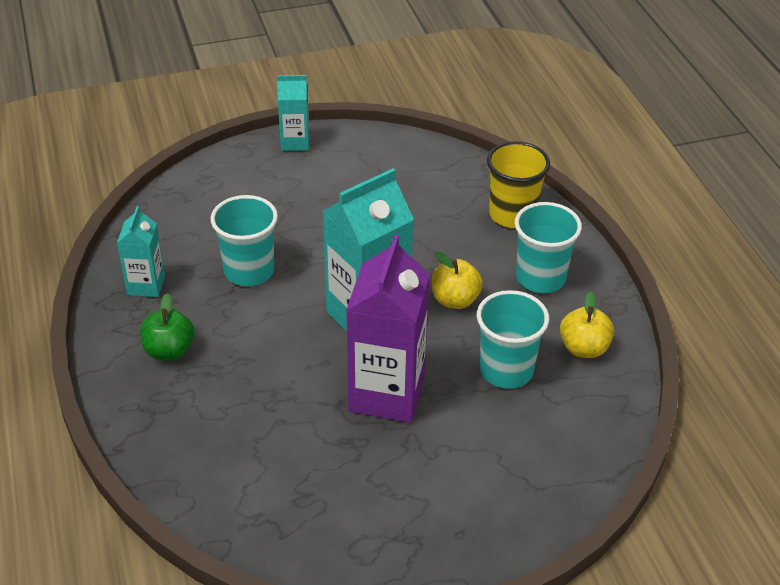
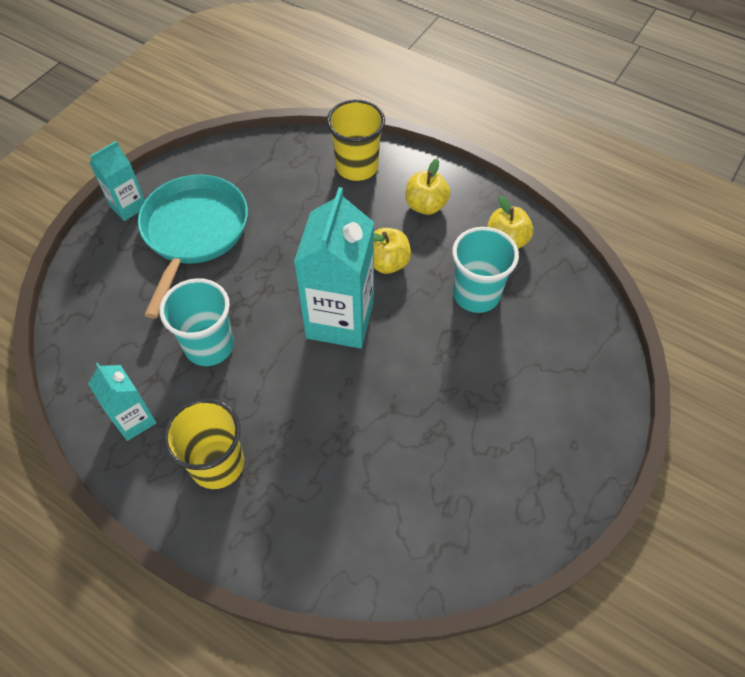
camera: 40 degrees left, 15 degrees up
(169, 351) = (217, 464): green apple -> yellow cup
(324, 187) = (194, 232): none -> turquoise pan
(386, 393) = (417, 373): purple carton -> none
(540, 278) = (425, 205): turquoise cup -> yellow apple

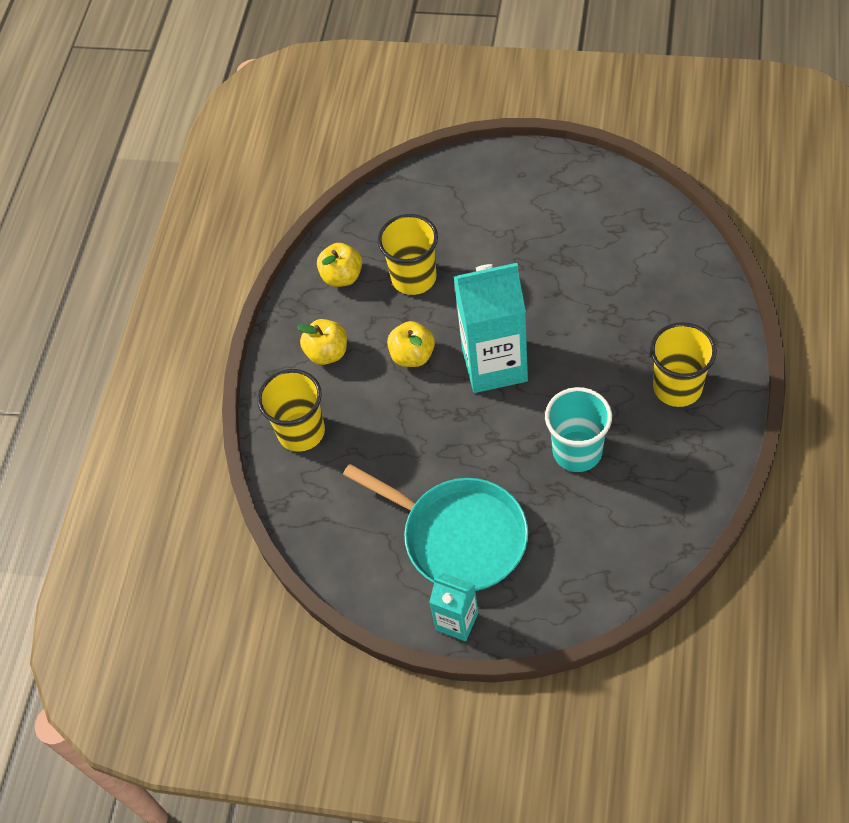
camera: 105 degrees left, 0 degrees up
(134, 420) = (679, 469): turquoise carton -> none
(194, 232) = (459, 536): turquoise pan -> turquoise pan turned 135 degrees counterclockwise
(476, 294) = (414, 278): turquoise cup -> yellow cup

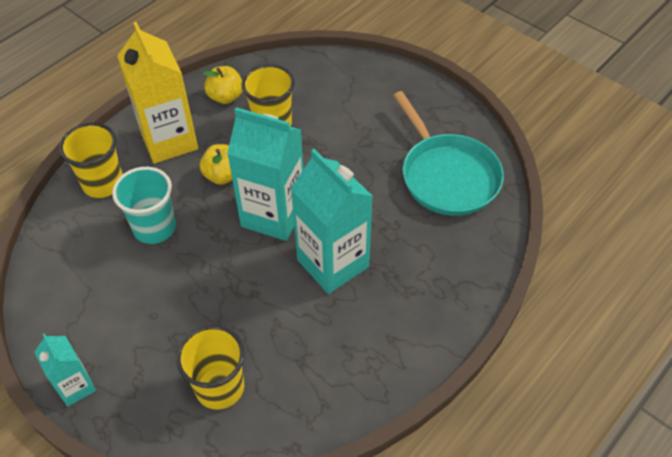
camera: 25 degrees right, 5 degrees down
(327, 353) = (169, 141): yellow apple -> yellow carton
(459, 536) = (135, 324): turquoise pan -> turquoise pan (447, 176)
(577, 451) = (276, 315): turquoise cup -> turquoise cup (154, 228)
(587, 376) = (333, 263): none -> turquoise carton
(677, 387) = (395, 314): yellow cup -> yellow cup (220, 387)

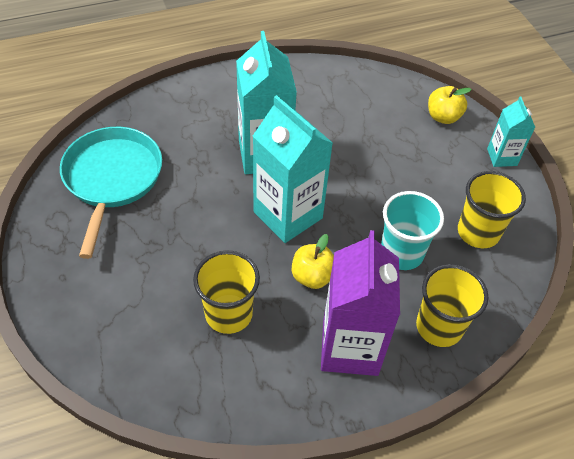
camera: 155 degrees left, 0 degrees up
(169, 141) = (350, 347): yellow carton -> purple carton
(220, 387) = (396, 114): yellow cup -> yellow cup (478, 232)
(226, 97) = (257, 379): yellow apple -> yellow apple (443, 117)

